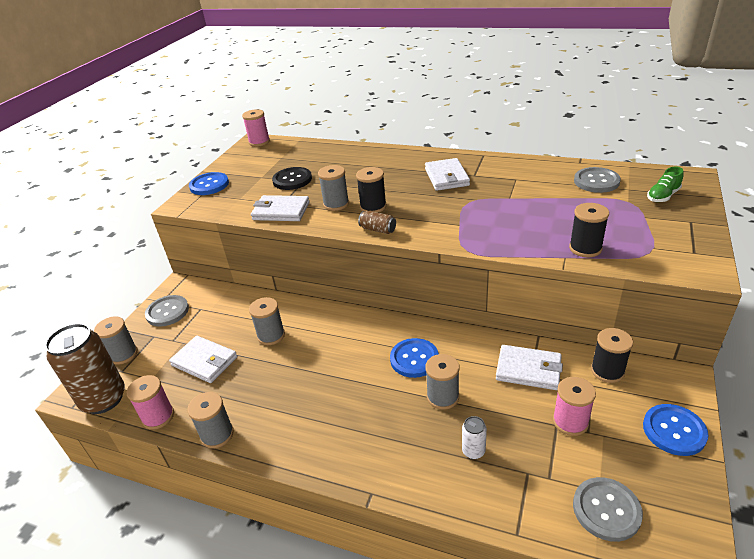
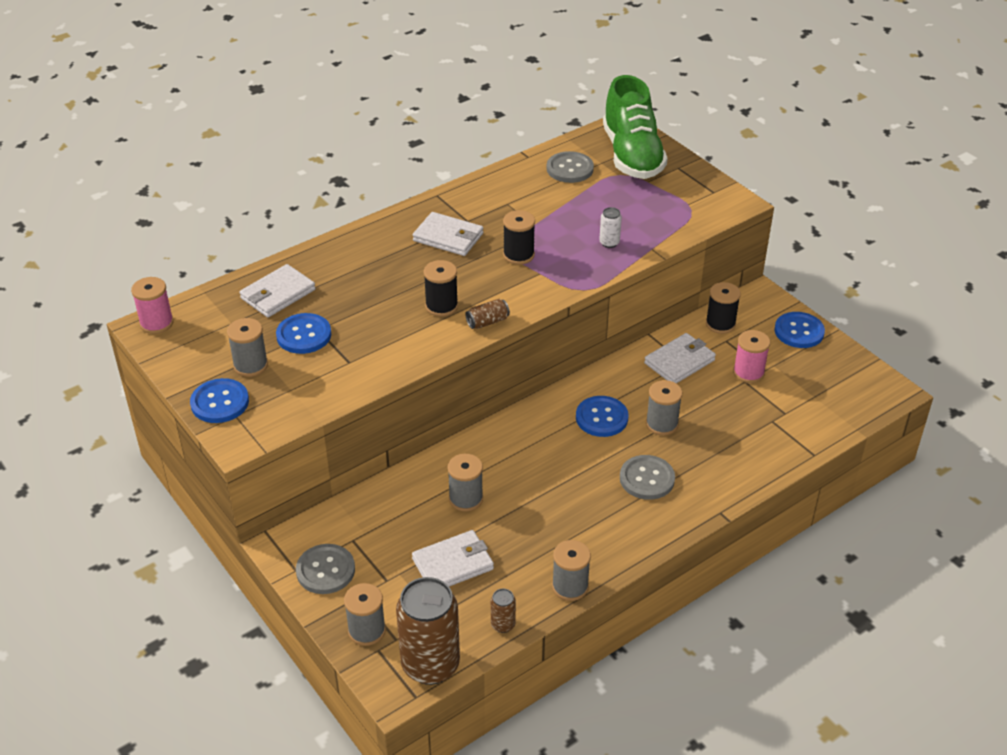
camera: 60 degrees left, 5 degrees up
(158, 417) = (503, 625): pink spool -> brown can
(281, 211) = (365, 369): white wallet -> white wallet (278, 294)
(292, 180) = (304, 335): black button -> blue button
(336, 204) = (403, 327): grey spool -> grey spool (250, 365)
(473, 451) = (730, 437): white can -> white can (609, 243)
(585, 248) = (652, 233): black spool -> black spool (518, 255)
(606, 510) = (830, 403): grey button -> grey button (647, 479)
(663, 196) = (632, 155): green shoe -> green shoe, size x2.47

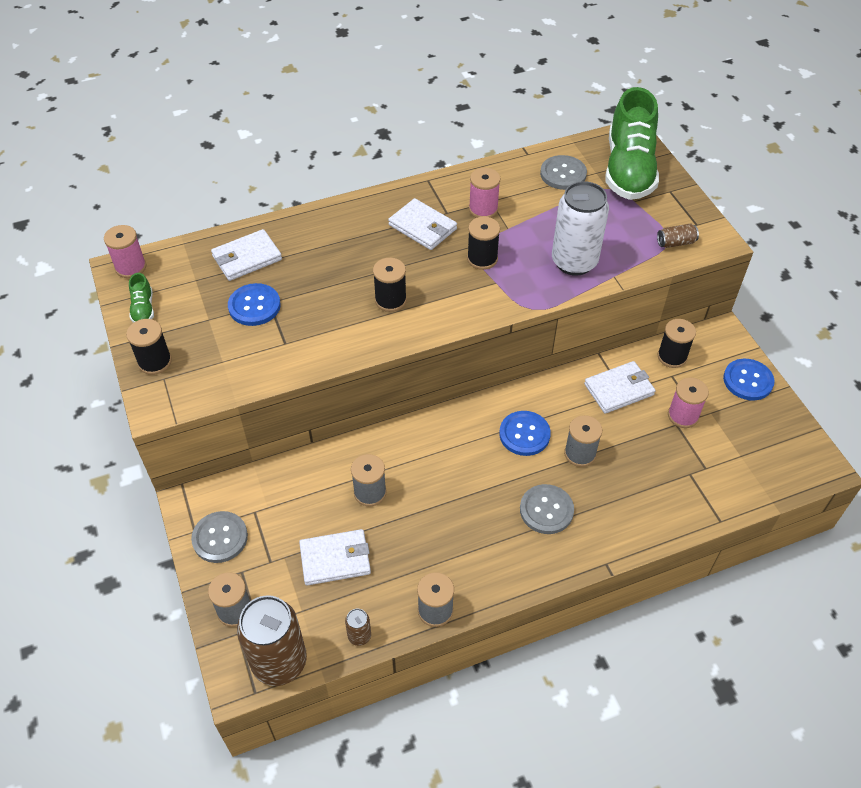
camera: 15 degrees right, 10 degrees up
(187, 358) = (143, 309): none -> green shoe
(220, 402) = (155, 362): blue button -> black spool
(250, 365) = (196, 328): grey spool -> none
(487, 322) = (427, 326): brown can -> brown can (675, 243)
(503, 212) = (483, 209): none -> pink spool
(609, 243) = (574, 262): white can -> white can, size x2.33

